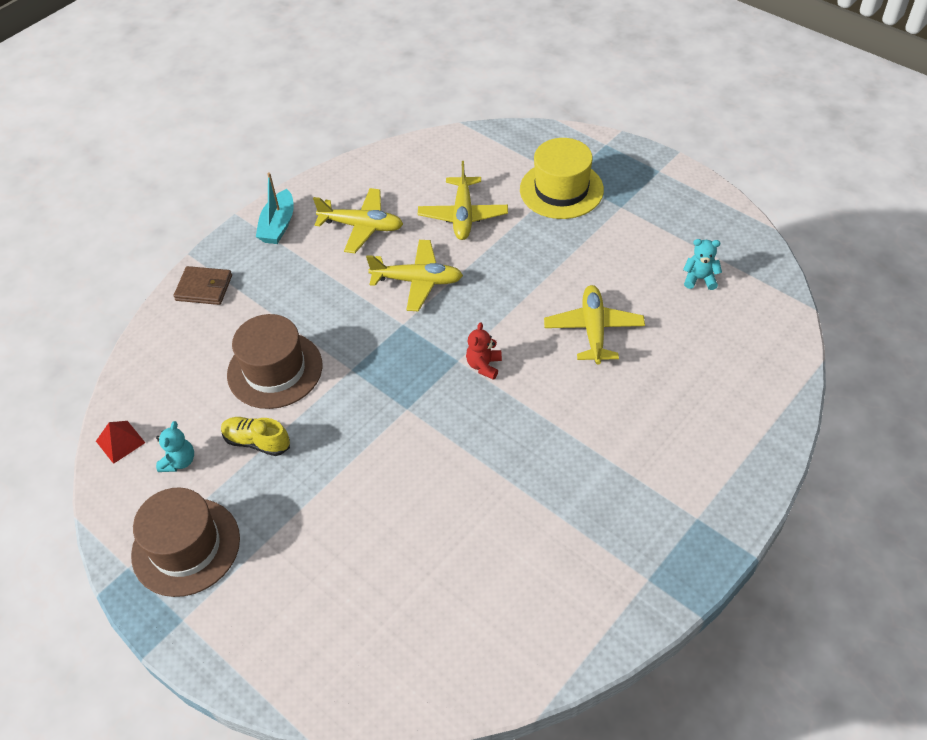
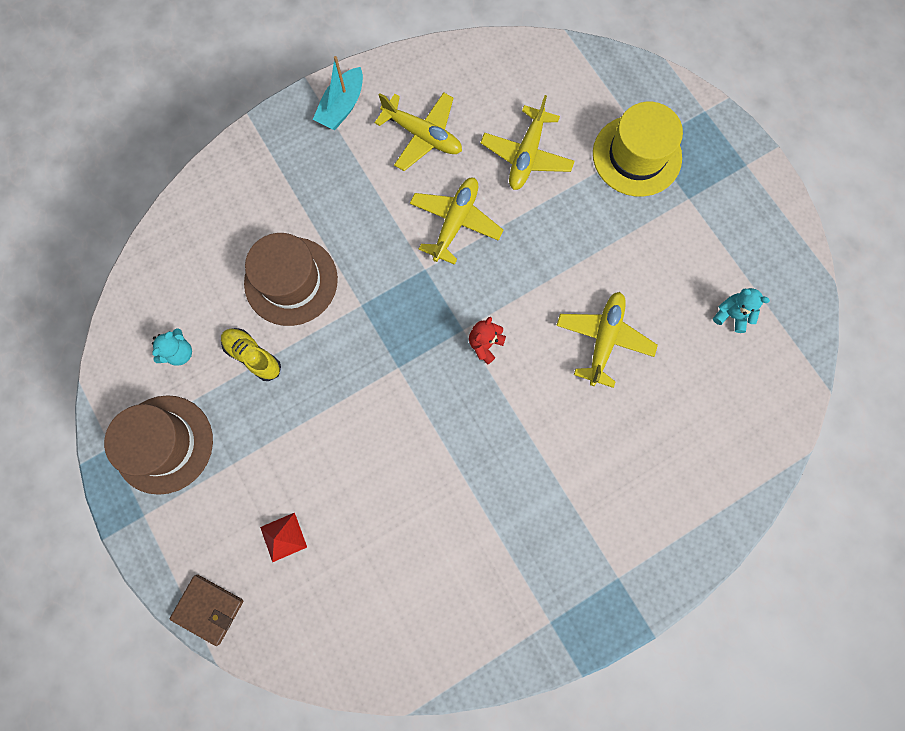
camera: 15 degrees right, 25 degrees up
(120, 442) = (133, 313): red pyramid -> red pyramid (283, 537)
(204, 288) = (251, 161): brown wallet -> brown wallet (208, 609)
(417, 281) = (455, 222): yellow plane -> yellow plane turned 90 degrees counterclockwise

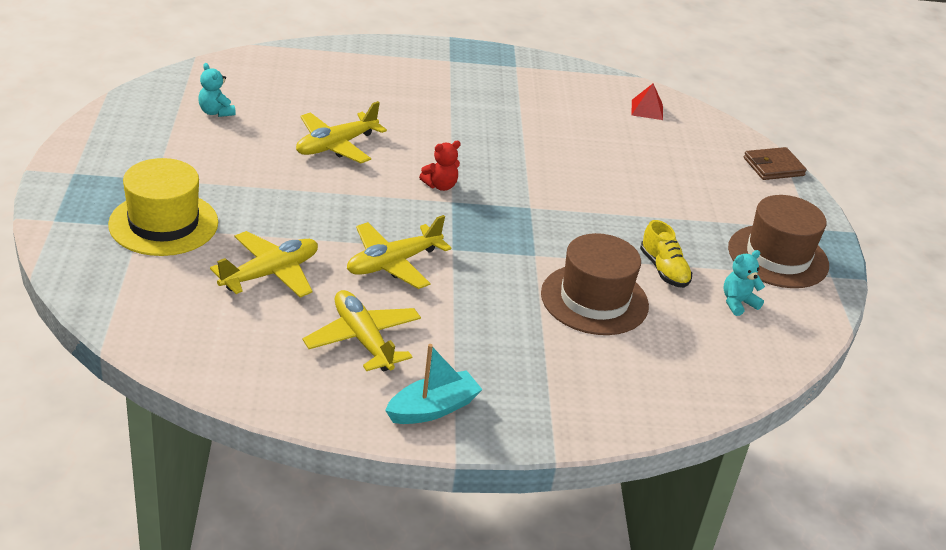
camera: 155 degrees left, 40 degrees down
(208, 609) = (773, 167): brown wallet -> brown wallet turned 75 degrees counterclockwise
(283, 537) = (693, 171): red pyramid -> red pyramid (647, 109)

